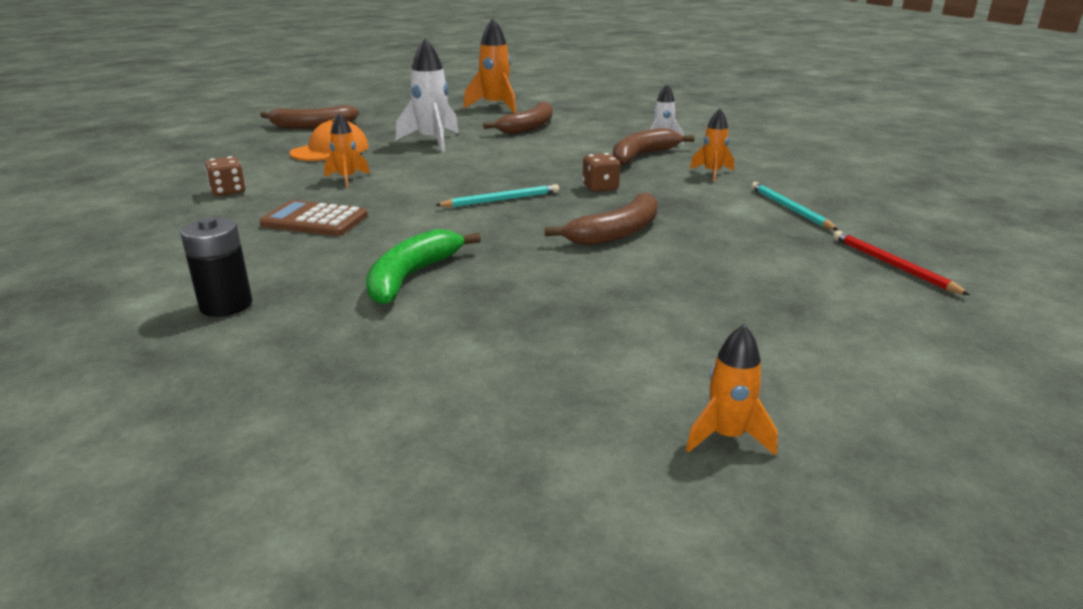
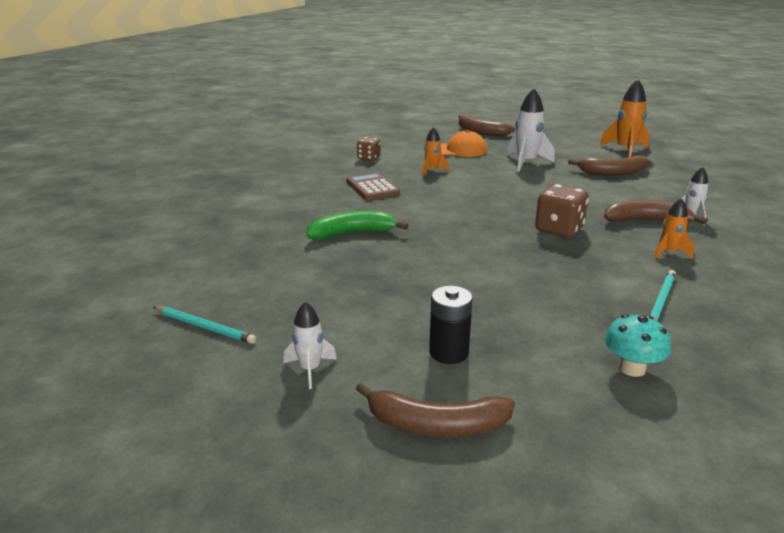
camera: 50 degrees right, 0 degrees up
(226, 305) = (268, 212): black battery -> black battery (449, 352)
(501, 200) = (481, 213): turquoise pencil -> turquoise pencil (205, 327)
(600, 187) = (559, 229): brown dice -> brown dice, size x1.63
(617, 233) = (499, 259): brown banana -> brown banana (436, 425)
(727, 436) = (310, 369): orange rocket -> white rocket
(892, 265) = (632, 368): red pencil -> turquoise mushroom

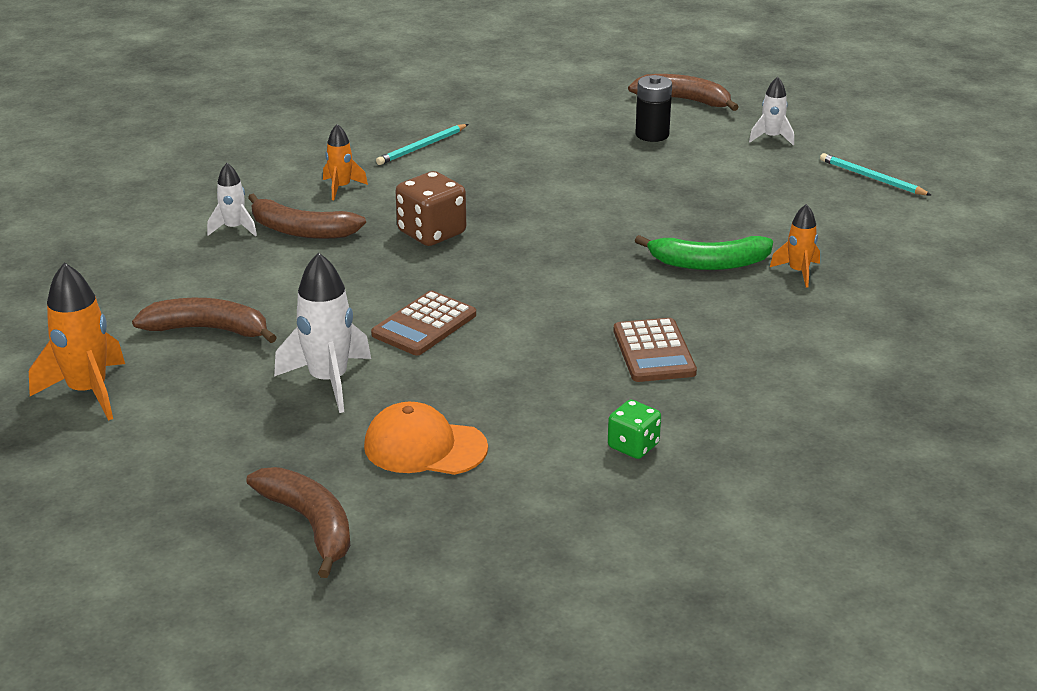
camera: 165 degrees left, 5 degrees up
(368, 158) = (633, 446): brown dice -> green dice
(432, 170) = (524, 384): orange rocket -> orange rocket (798, 272)
(506, 185) = (424, 325): none -> brown calculator
(632, 368) = (513, 109): turquoise mushroom -> none

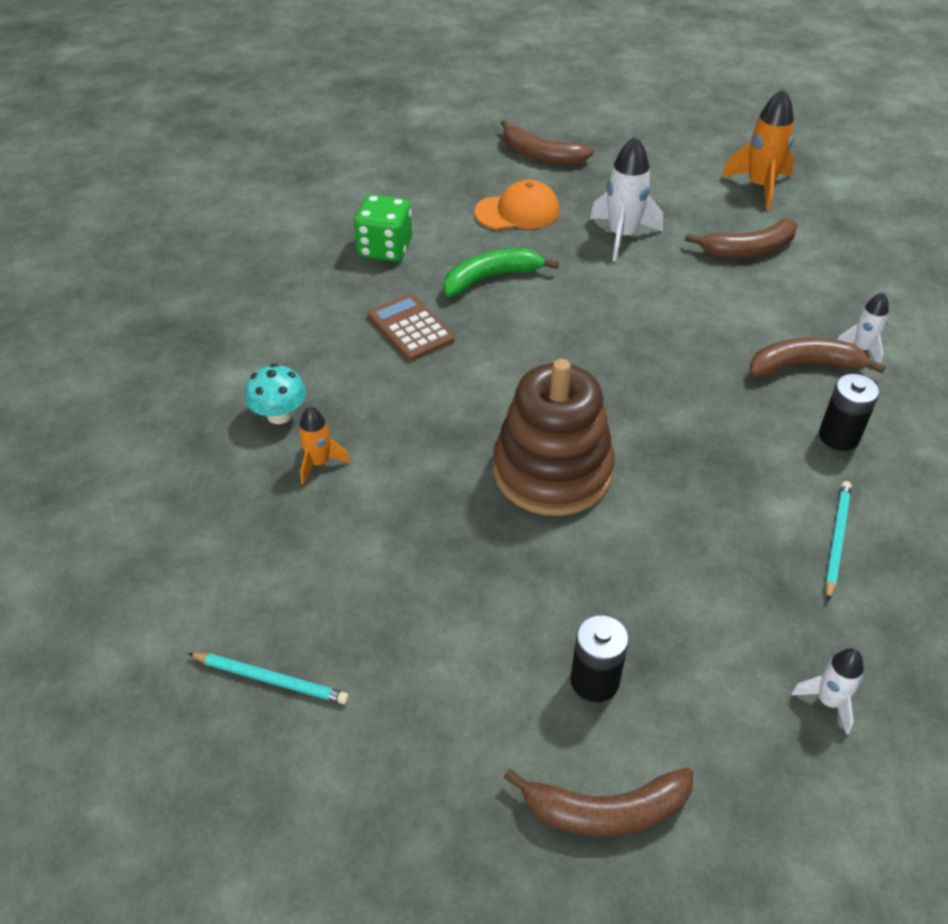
camera: 155 degrees right, 15 degrees up
(341, 188) = (838, 436): orange rocket -> black battery
(424, 325) = (602, 300): brown calculator -> none
(431, 233) = (691, 401): brown dice -> none
(596, 222) = (552, 471): none -> brown stacking toy
(633, 446) = (385, 249): green dice -> green dice, size x1.63
(709, 264) = (410, 446): green banana -> green banana (491, 278)
(771, 138) = (432, 739): white rocket -> white rocket (828, 701)
(826, 313) = (279, 415): none -> turquoise mushroom

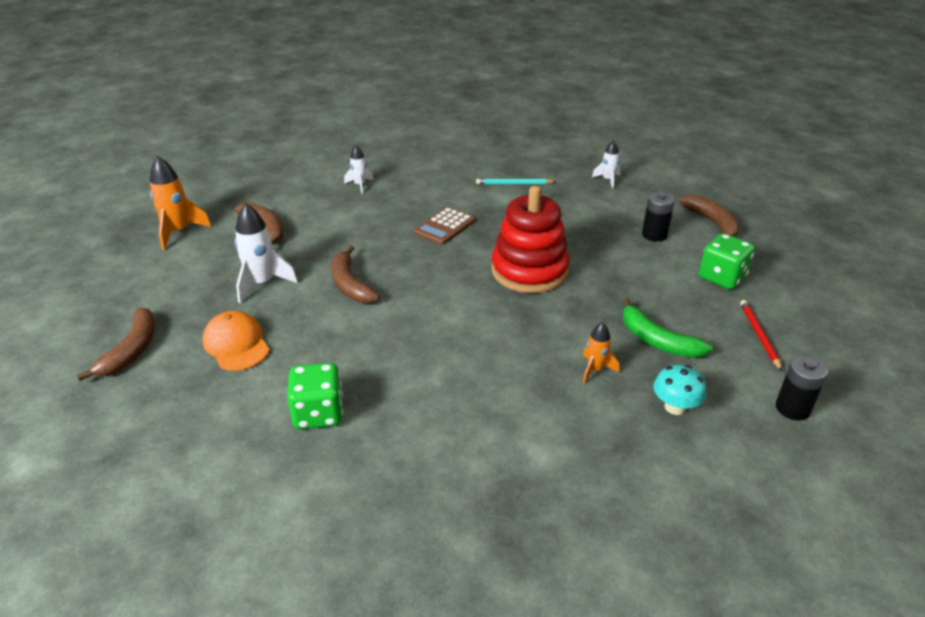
camera: 110 degrees left, 10 degrees down
(271, 679) = (759, 335): turquoise pencil -> red pencil
(279, 415) = (565, 408): turquoise mushroom -> turquoise mushroom (675, 407)
(410, 328) = (425, 365): brown calculator -> brown calculator (444, 227)
(427, 715) = (722, 277): none -> green dice
(491, 278) = (341, 338): green banana -> green banana (657, 341)
(552, 471) = (529, 271): brown stacking toy -> red stacking toy
(804, 366) = (384, 200): brown banana -> brown banana (350, 284)
(838, 436) = (439, 187): black battery -> black battery (792, 408)

